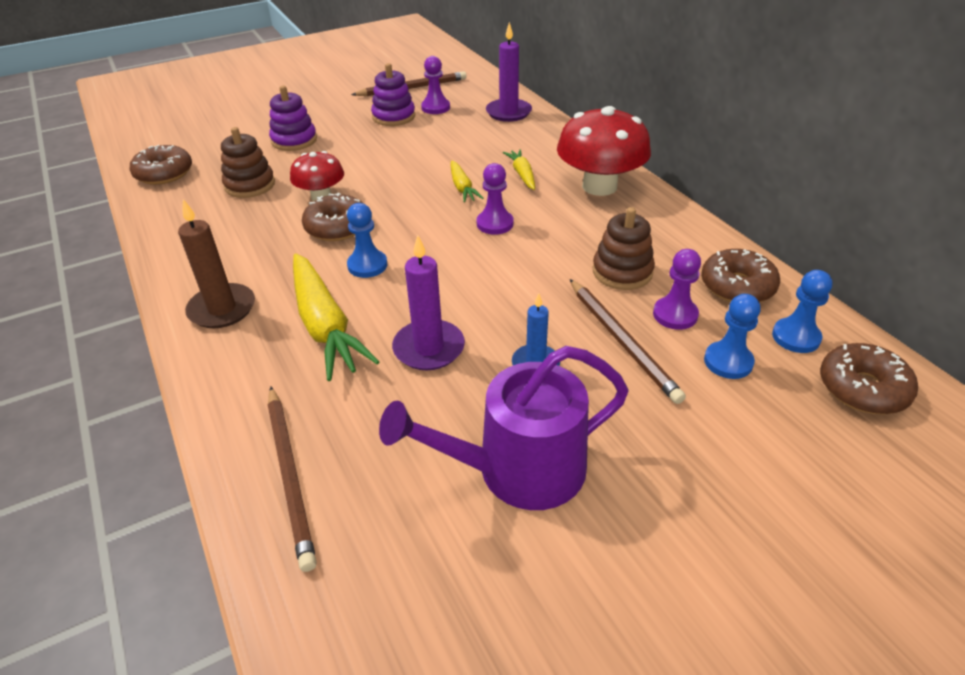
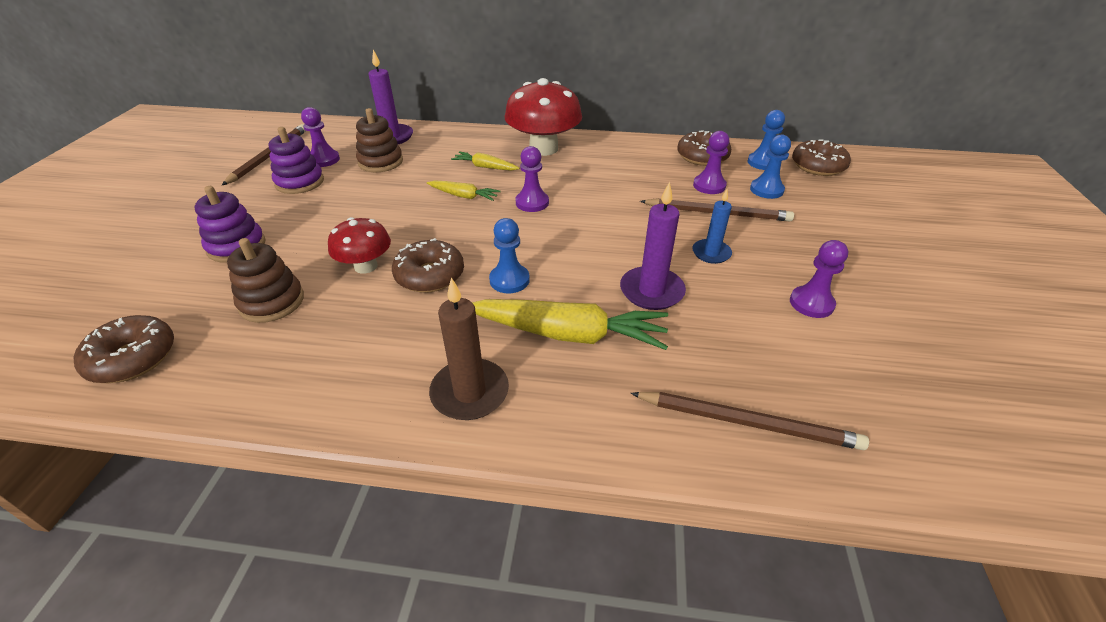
camera: 55 degrees left, 0 degrees up
(518, 470) = (811, 303): purple watering can -> purple pawn
(622, 272) = (648, 182): brown stacking toy -> brown stacking toy (380, 162)

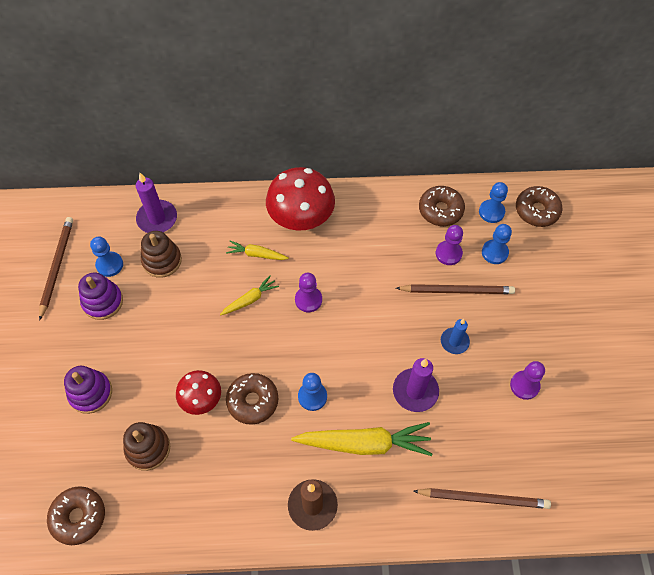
camera: 10 degrees left, 20 degrees up
(324, 160) = (109, 265): purple pawn -> blue pawn
(464, 196) = (250, 299): yellow carrot -> yellow carrot turned 45 degrees counterclockwise

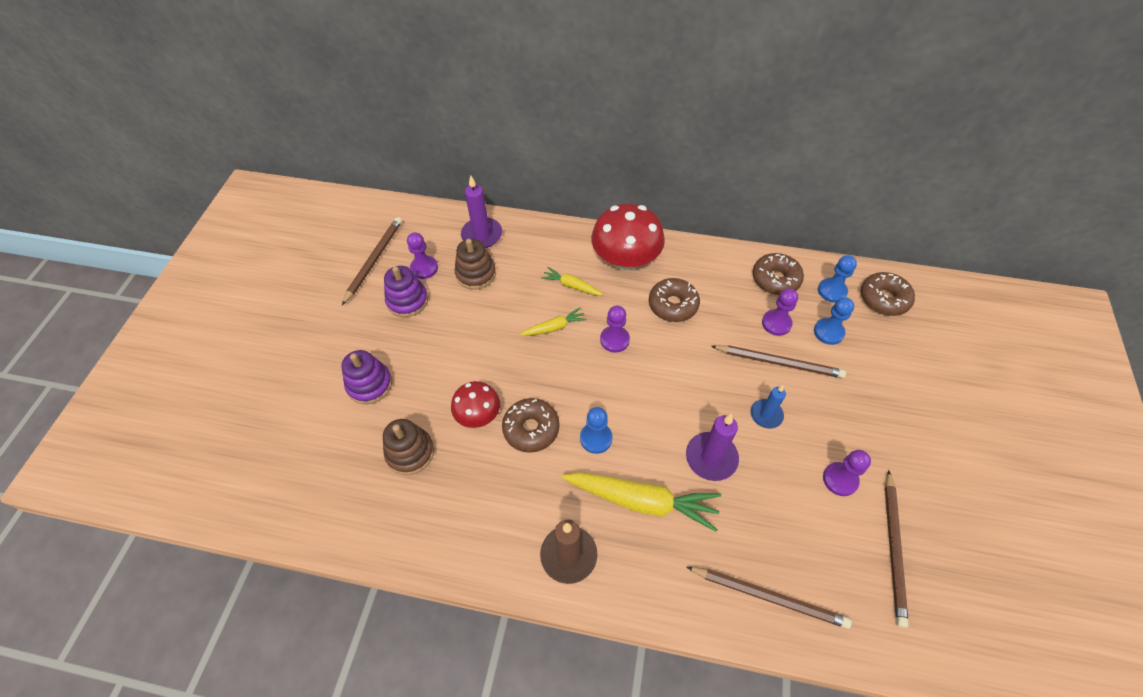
camera: 15 degrees right, 5 degrees down
(79, 517) = (320, 506): brown donut -> brown donut (673, 305)
(109, 265) = (424, 268): blue pawn -> purple pawn
(575, 433) = (893, 548): none -> brown pencil

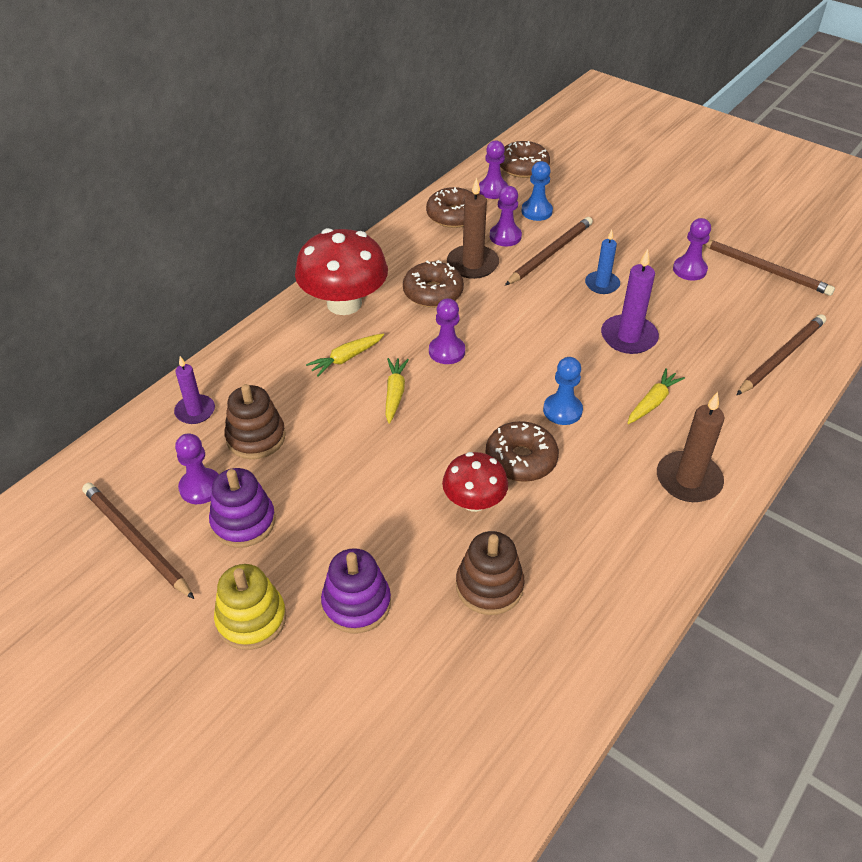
camera: 65 degrees left, 10 degrees down
(341, 338) = (251, 619): none -> yellow stacking toy
(482, 235) = (195, 411): purple candle -> purple candle, size x0.65
(642, 501) = (653, 402): yellow carrot -> yellow carrot, size x0.52
(724, 316) = (472, 264): none -> brown candle
(832, 291) = (493, 190): blue pawn -> purple pawn

